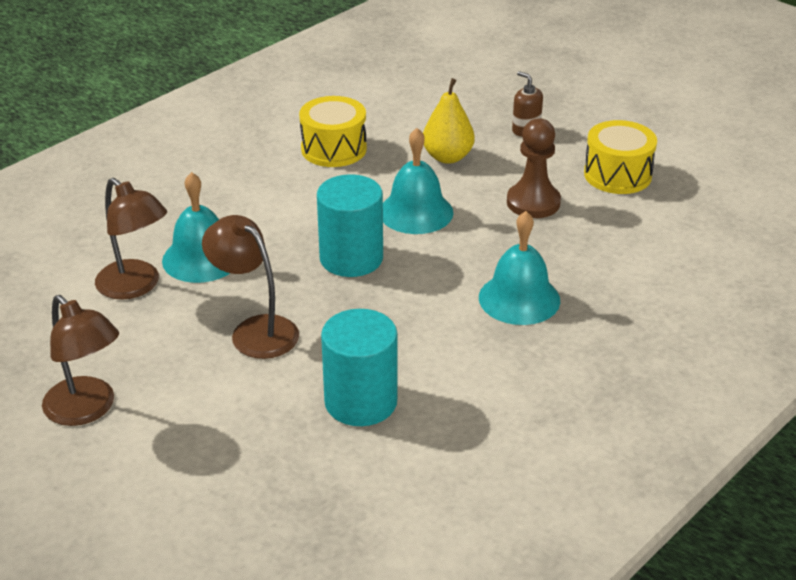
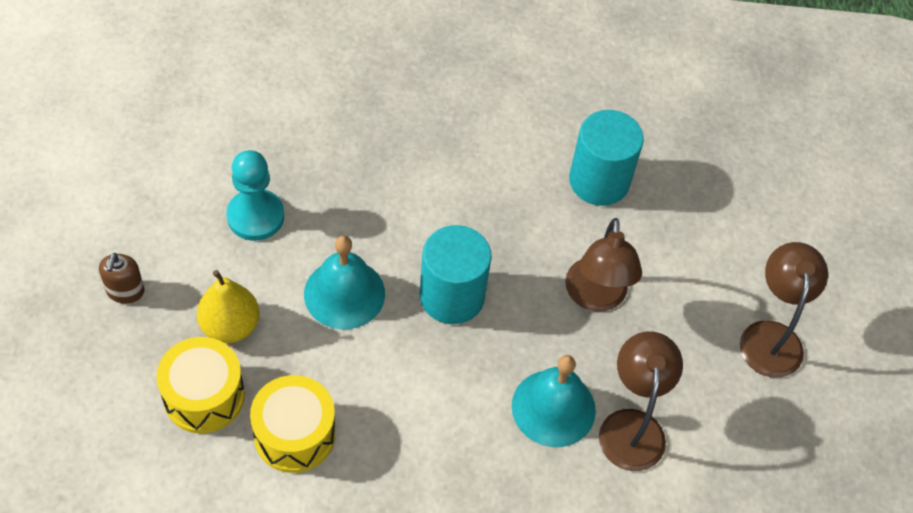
camera: 135 degrees left, 20 degrees up
(519, 298) = (401, 155): turquoise bell -> none
(533, 202) = (255, 216): brown pawn -> turquoise pawn
(617, 175) = (157, 179): yellow drum -> yellow drum (204, 396)

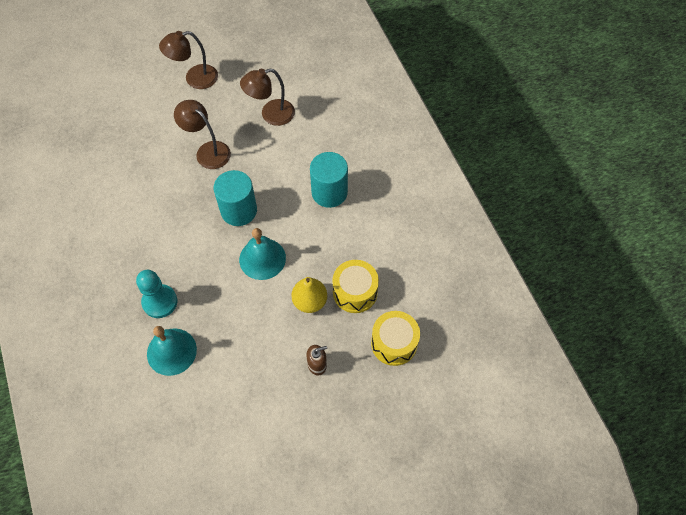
camera: 110 degrees left, 5 degrees up
(255, 216) = (235, 325): turquoise pawn -> turquoise pawn (160, 302)
(294, 434) = (352, 243): yellow drum -> yellow drum (394, 343)
(553, 408) = (278, 146): turquoise bell -> turquoise bell (171, 351)
(596, 297) = (207, 151): brown lamp -> brown lamp turned 120 degrees counterclockwise
(599, 181) = (132, 174): turquoise cylinder -> turquoise cylinder (329, 192)

